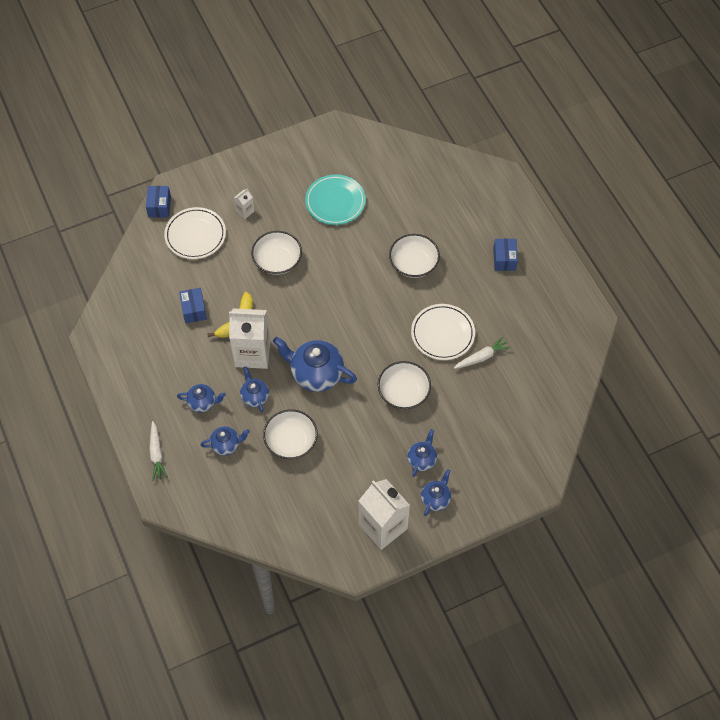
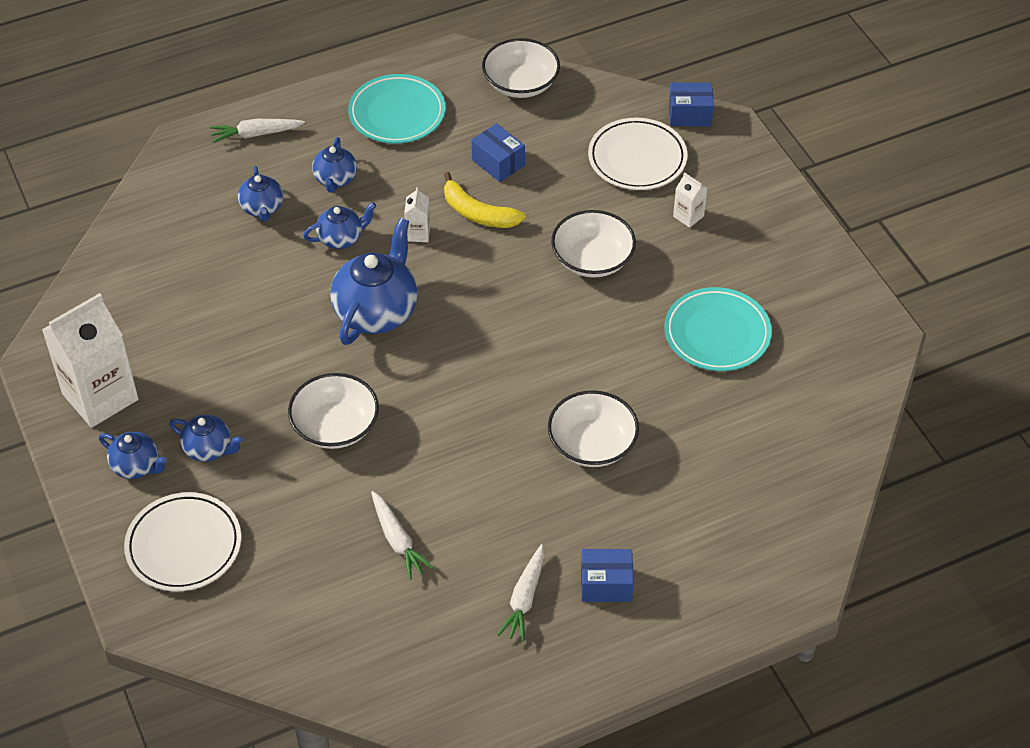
camera: 90 degrees right, 10 degrees down
(144, 369) = (397, 113): none -> turquoise plate
(194, 310) = (498, 163): blue box -> blue box turned 60 degrees clockwise
(252, 353) = (418, 233): white carton -> white carton, size x0.43
(291, 441) = (260, 283): white bowl -> white bowl (520, 84)
(442, 334) = (447, 483): white plate -> white plate (184, 545)
(515, 296) = (524, 599): none -> white carrot

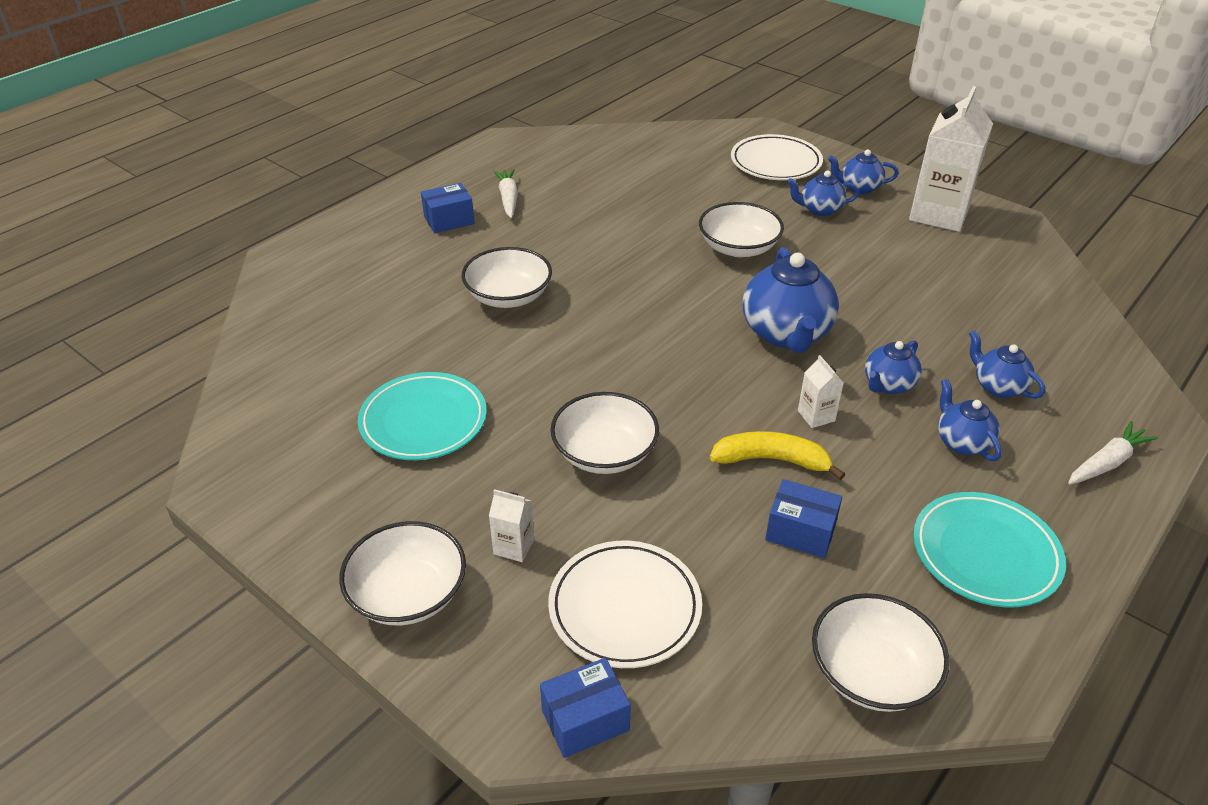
camera: 155 degrees right, 10 degrees down
(398, 540) = (627, 202): white carrot -> none
(767, 210) = (408, 594): none -> white bowl

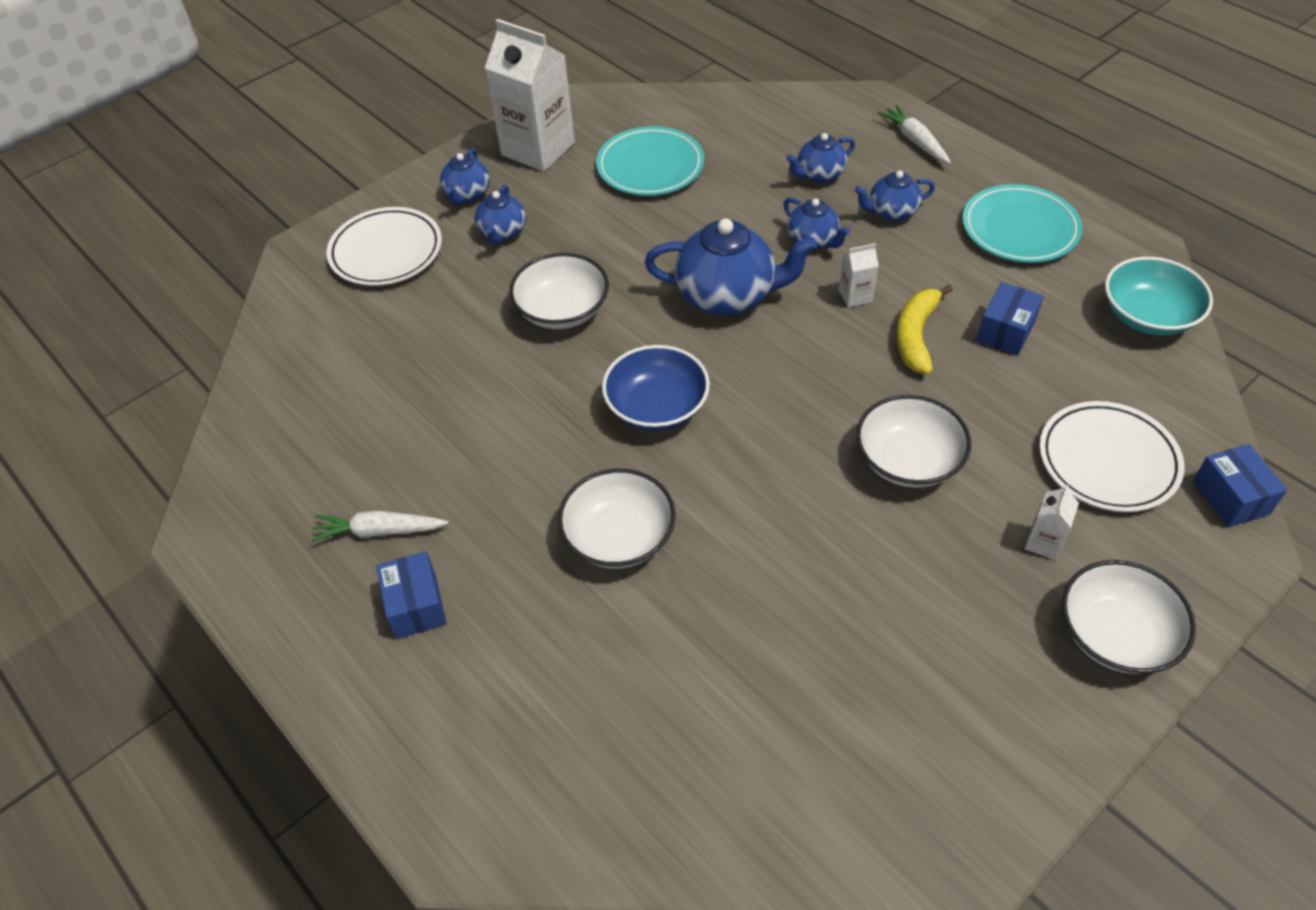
camera: 80 degrees left, 10 degrees up
(423, 421) = (856, 627): turquoise plate -> turquoise plate (650, 167)
(641, 304) = (657, 407): none -> blue bowl
(872, 672) = (1148, 316): white bowl -> turquoise bowl

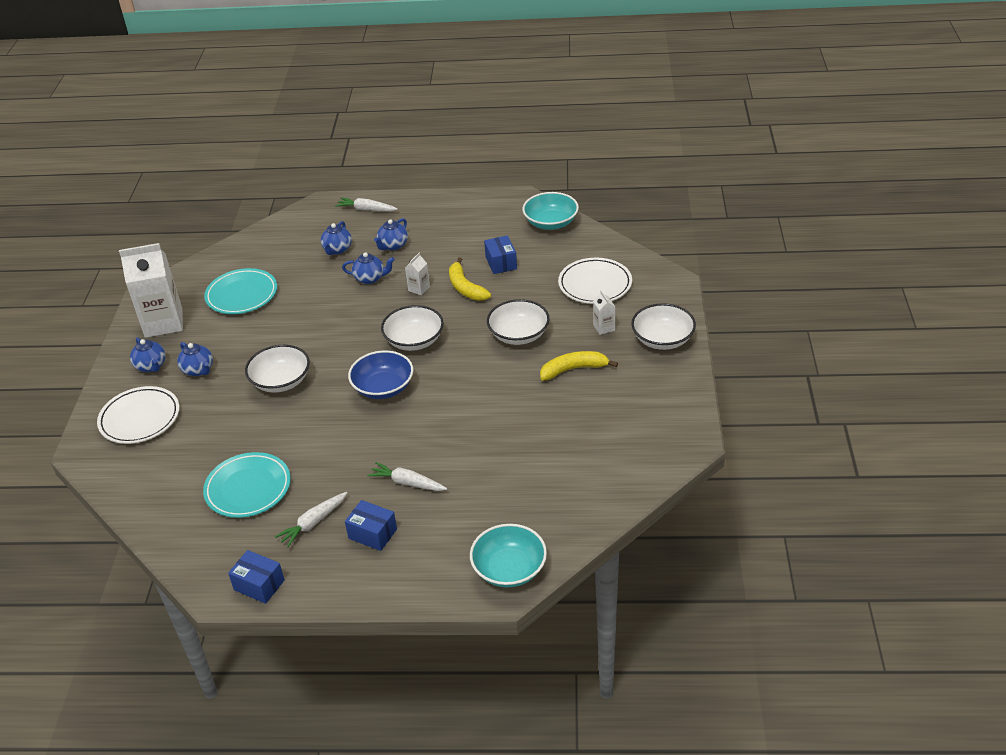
camera: 45 degrees left, 10 degrees down
(494, 817) = (509, 569): none -> turquoise bowl
(530, 568) = (407, 483): none -> white carrot
(619, 537) = (432, 444): white bowl -> white bowl (414, 340)
(727, 296) = (358, 325): blue teapot -> none
(923, 576) = (573, 369): none -> yellow banana
(1019, 229) = (459, 220): turquoise plate -> turquoise plate (248, 488)
(1230, 497) = (651, 268): blue box -> blue box (259, 585)

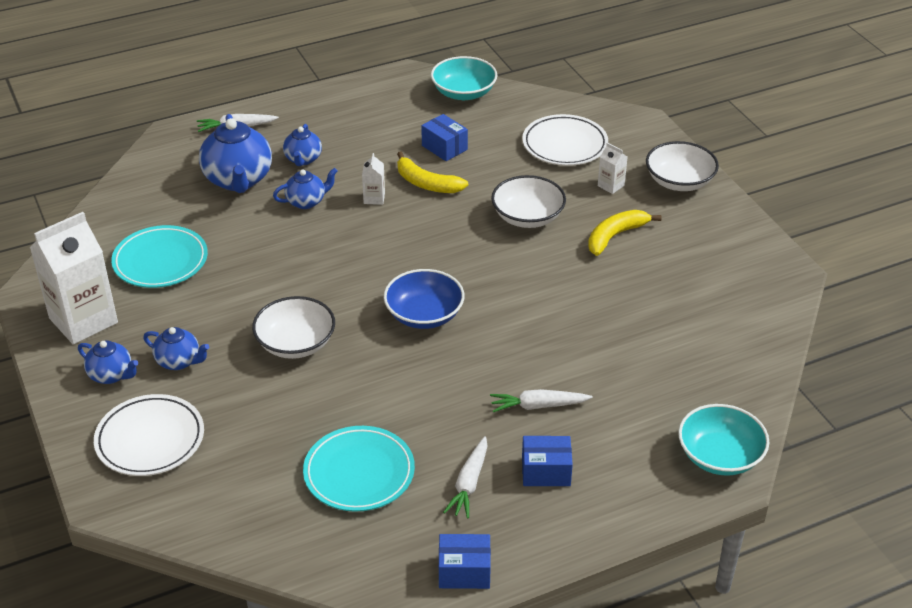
camera: 30 degrees left, 0 degrees up
(337, 249) = (238, 180): blue teapot -> blue teapot, size x1.83
(414, 340) = (416, 255): white bowl -> none

